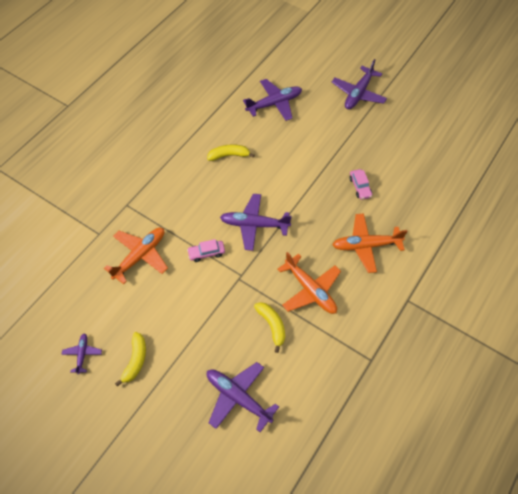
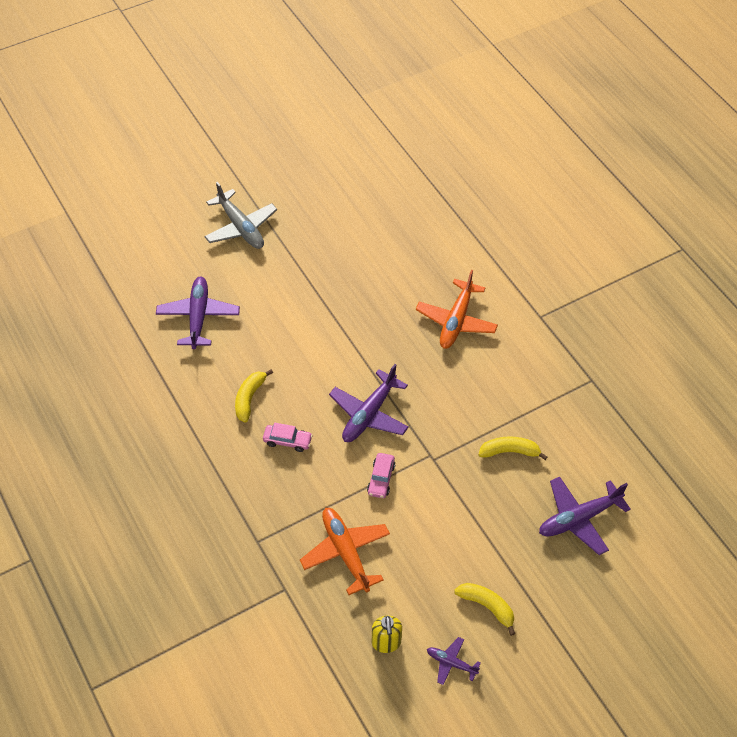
camera: 65 degrees left, 5 degrees down
(83, 307) = (386, 643): none -> yellow soap dispenser
(310, 290) = (484, 397): orange plane -> none
(358, 94) = (241, 227): purple plane -> grey plane
(360, 187) = (377, 290): pink car -> pink car (287, 441)

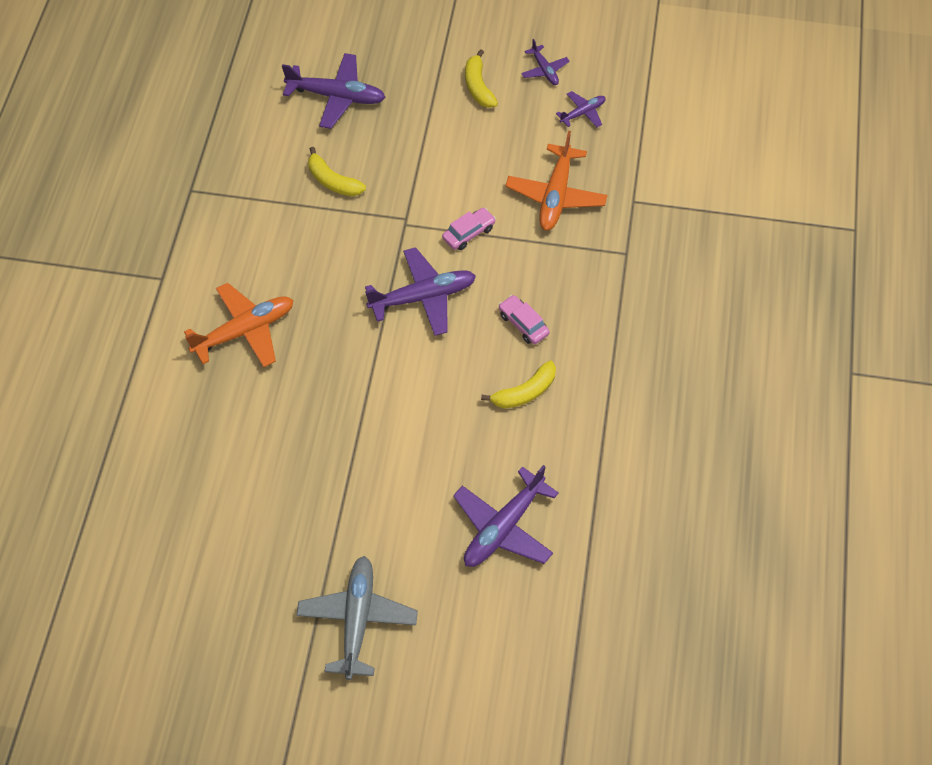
camera: 140 degrees left, 5 degrees up
(386, 643) = (583, 113): yellow soap dispenser -> purple plane

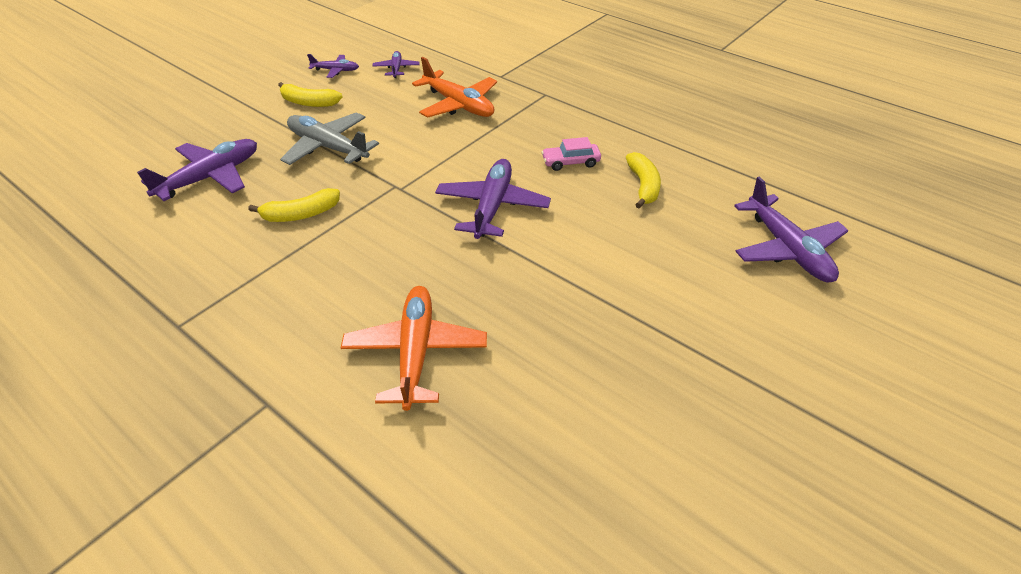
camera: 60 degrees left, 15 degrees down
(357, 619) = (870, 401): grey plane -> grey plane (328, 147)
(469, 233) = (449, 158): pink car -> none

